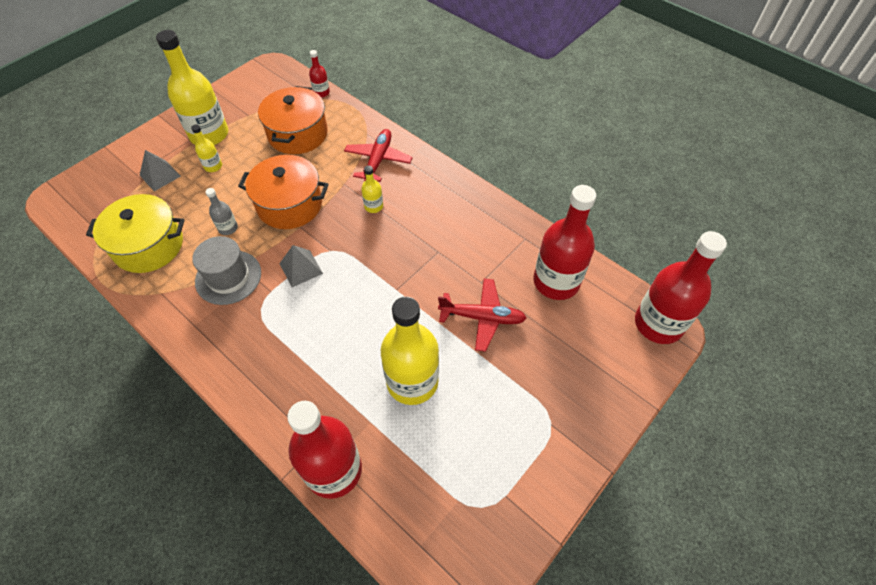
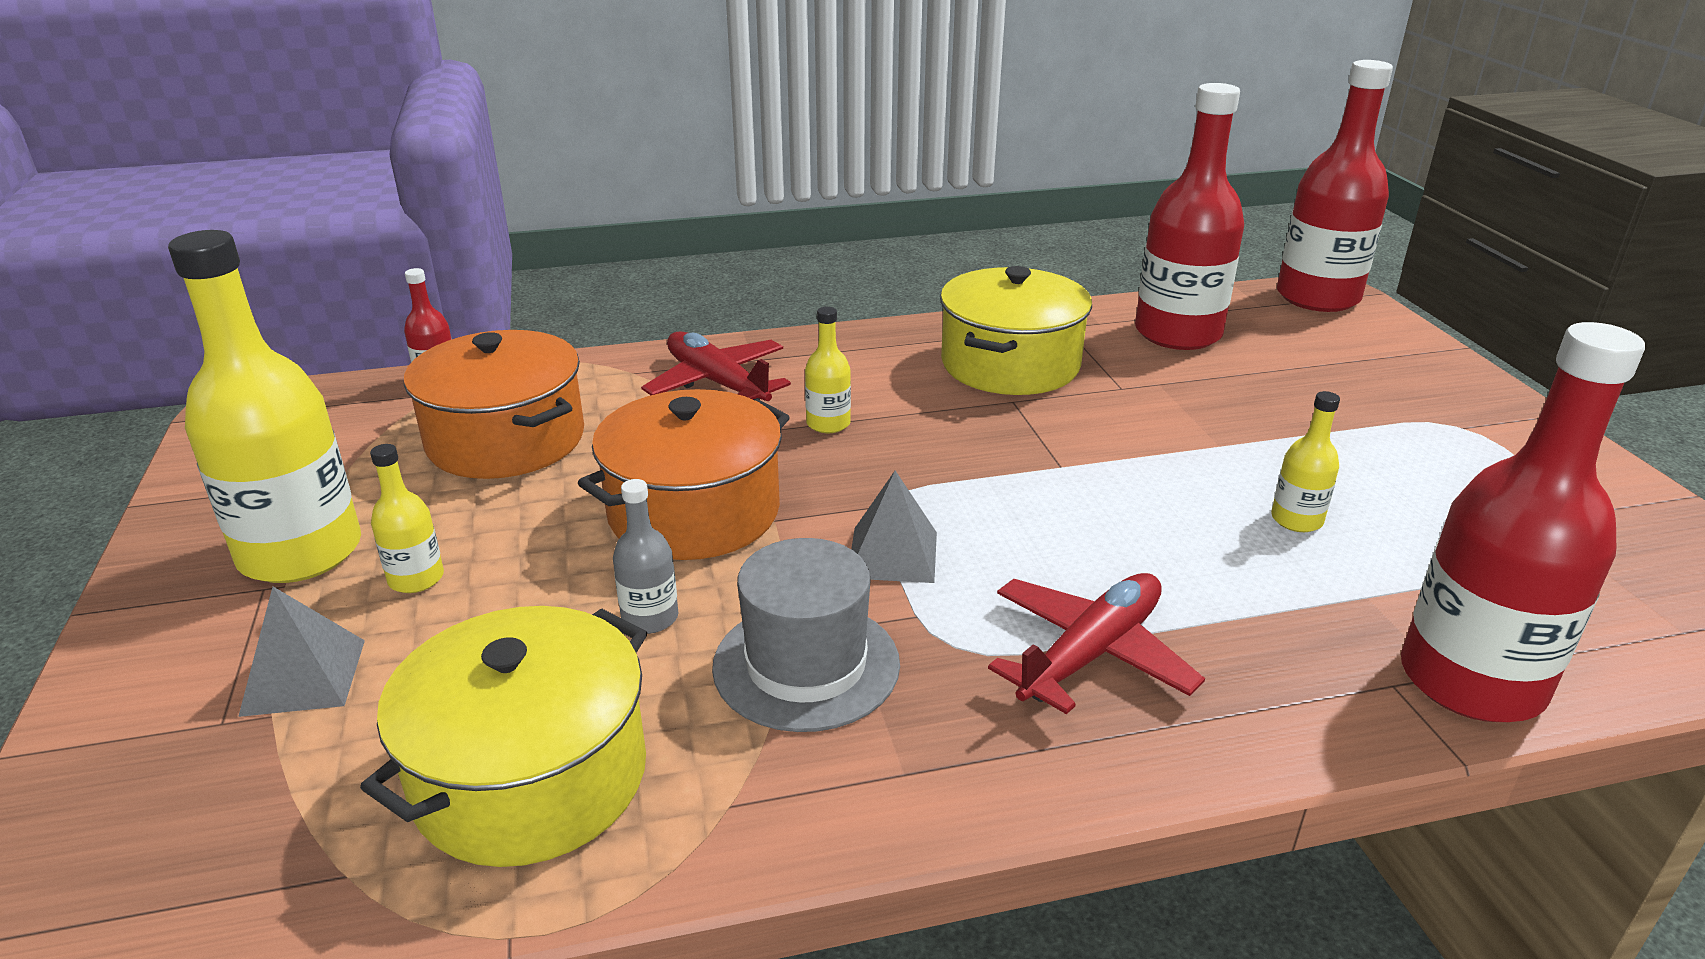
camera: 55 degrees left, 25 degrees down
(412, 381) = (1296, 520): yellow bottle -> yellow bottle, size x0.45
(469, 236) = (1010, 364): none -> yellow pot
(482, 317) = (1200, 410): red plane -> red plane (1091, 653)

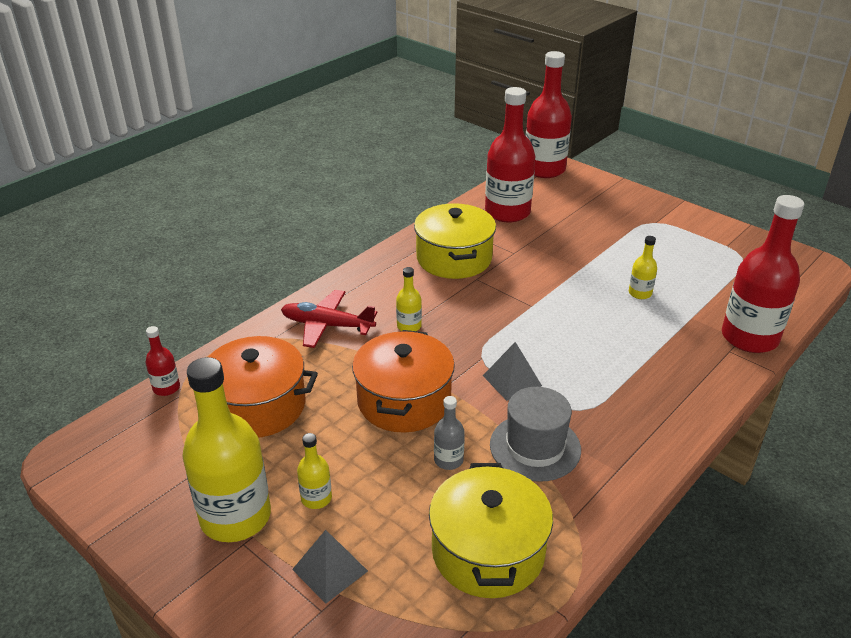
camera: 35 degrees left, 5 degrees up
(1091, 653) = (628, 388): red plane -> none

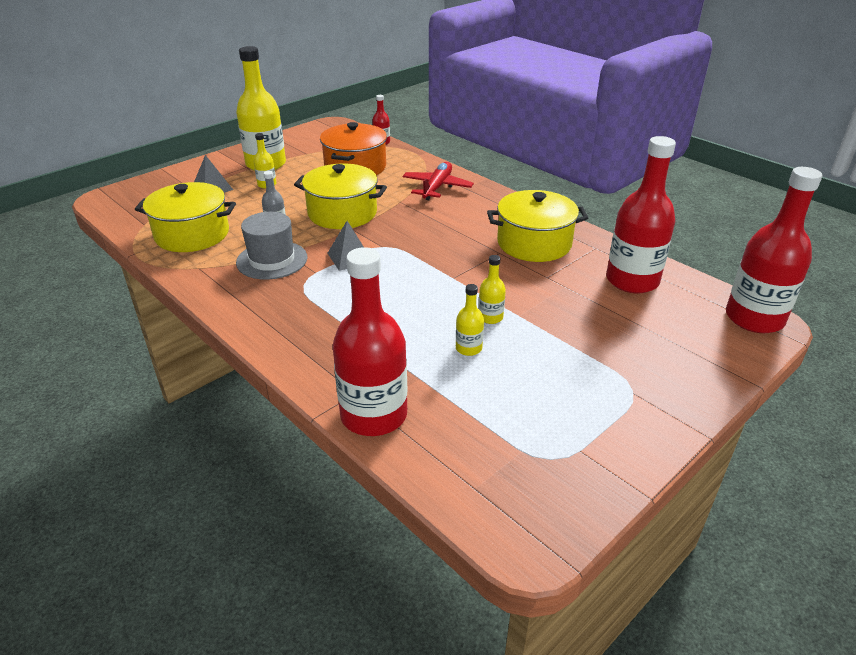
camera: 95 degrees right, 0 degrees up
(404, 401) = (342, 213): orange pot -> yellow pot
(409, 326) = (431, 218): yellow bottle -> yellow bottle (490, 317)

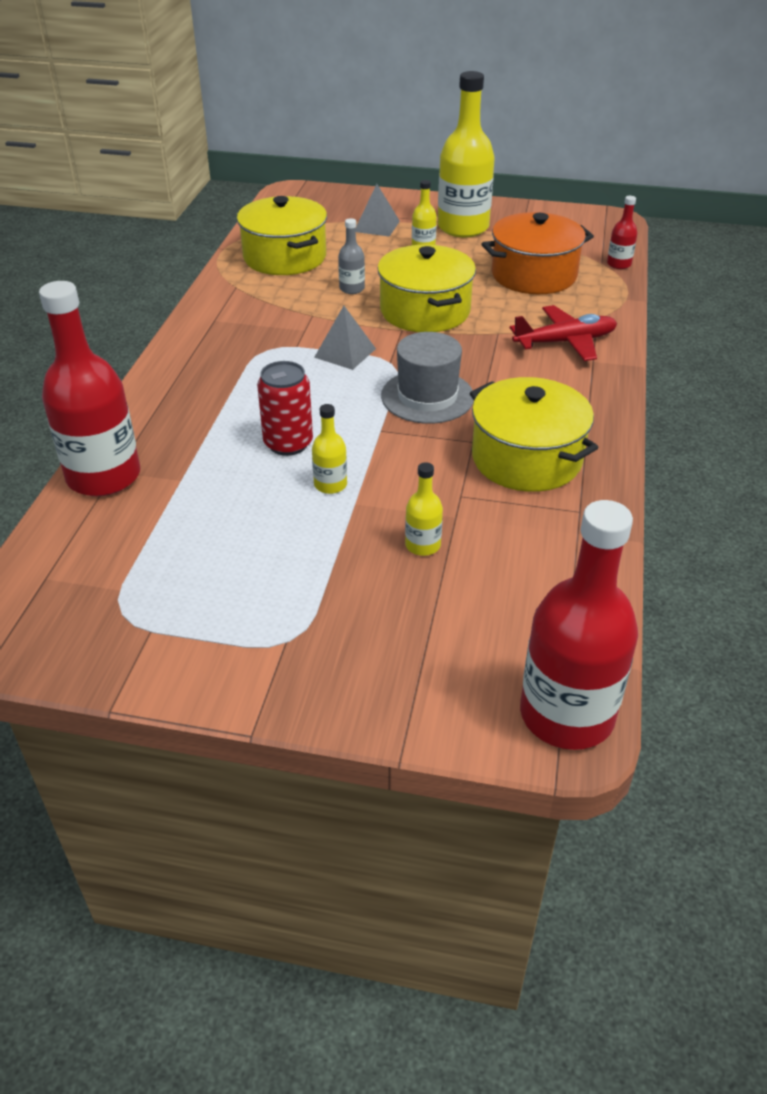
camera: 55 degrees right, 5 degrees up
(272, 260) = (290, 314): grey hat -> grey hat (427, 396)
(427, 317) = (288, 443): none -> red can
(468, 348) = (258, 491): yellow bottle -> yellow bottle (423, 545)
(632, 280) = (533, 568): red bottle -> none

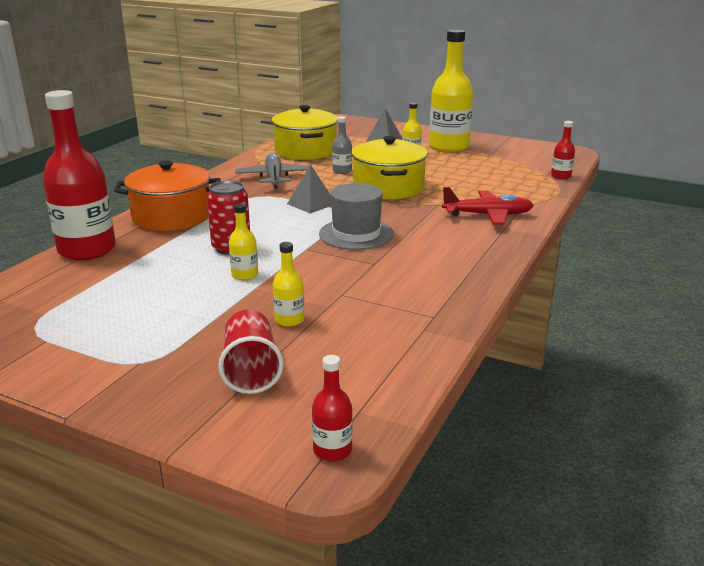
camera: 15 degrees right, 15 degrees down
(271, 312) = (274, 177): none -> grey plane
(421, 626) = (251, 370): none -> red cup
(526, 459) = (410, 279): yellow pot -> none
(534, 275) = (487, 176): orange pot -> orange pot (172, 216)
(566, 714) = (332, 450): red bottle -> red bottle, size x0.45

